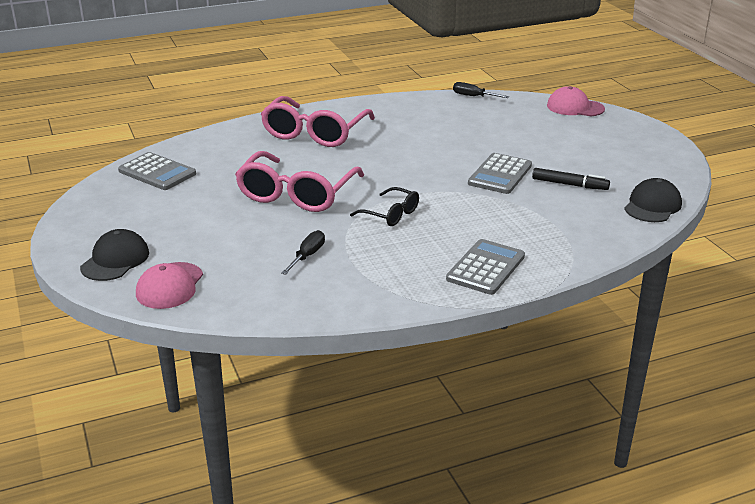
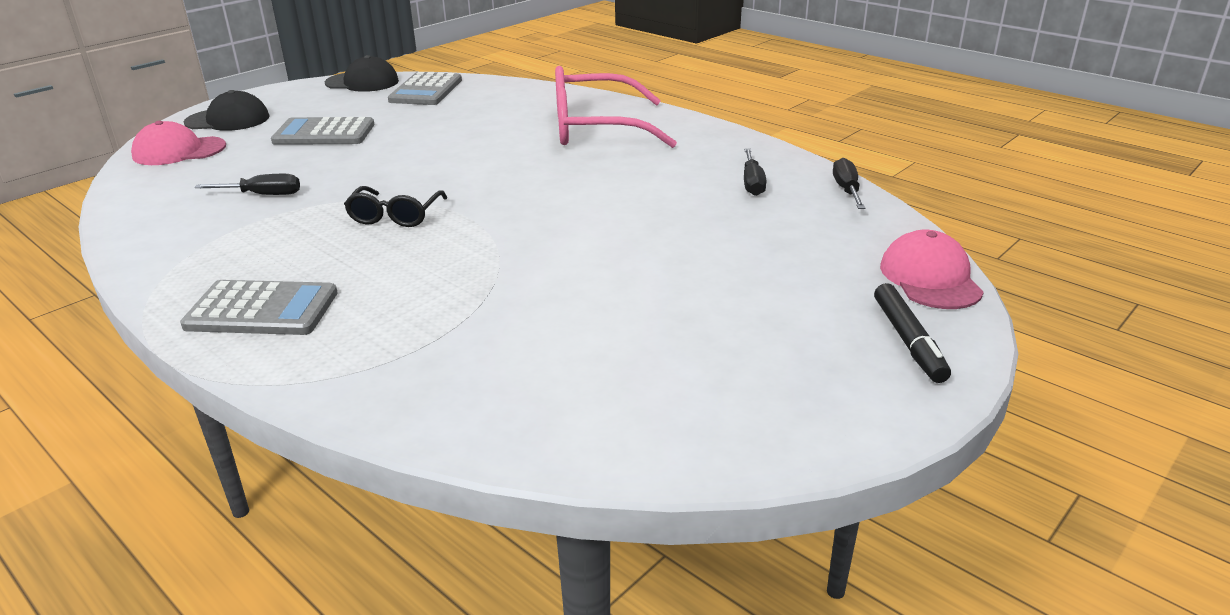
camera: 65 degrees right, 0 degrees up
(296, 194) = (417, 156): pink glasses -> none
(443, 113) = (752, 183): none -> black screwdriver
(500, 174) = (579, 263): grey calculator -> grey calculator (324, 133)
(569, 184) = (592, 328): black marker -> black marker (908, 340)
(652, 206) = (571, 434): black cap -> black cap (362, 82)

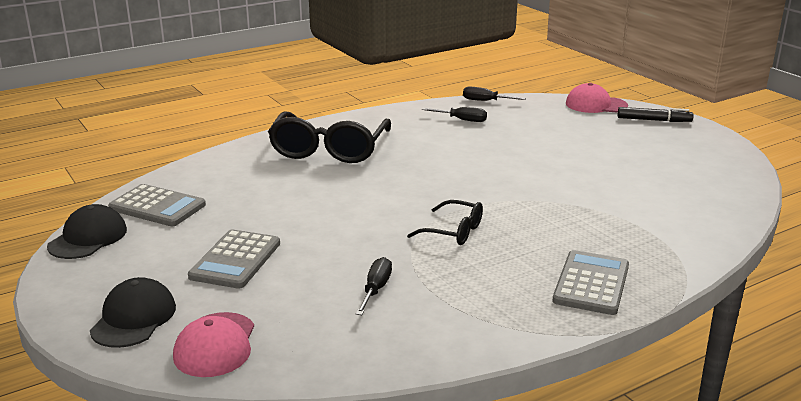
camera: 75 degrees left, 5 degrees down
(594, 128) = (329, 150): pink glasses -> black glasses

